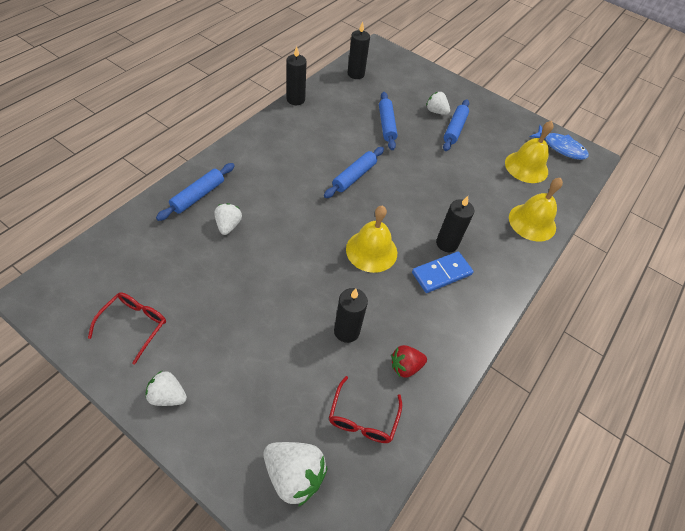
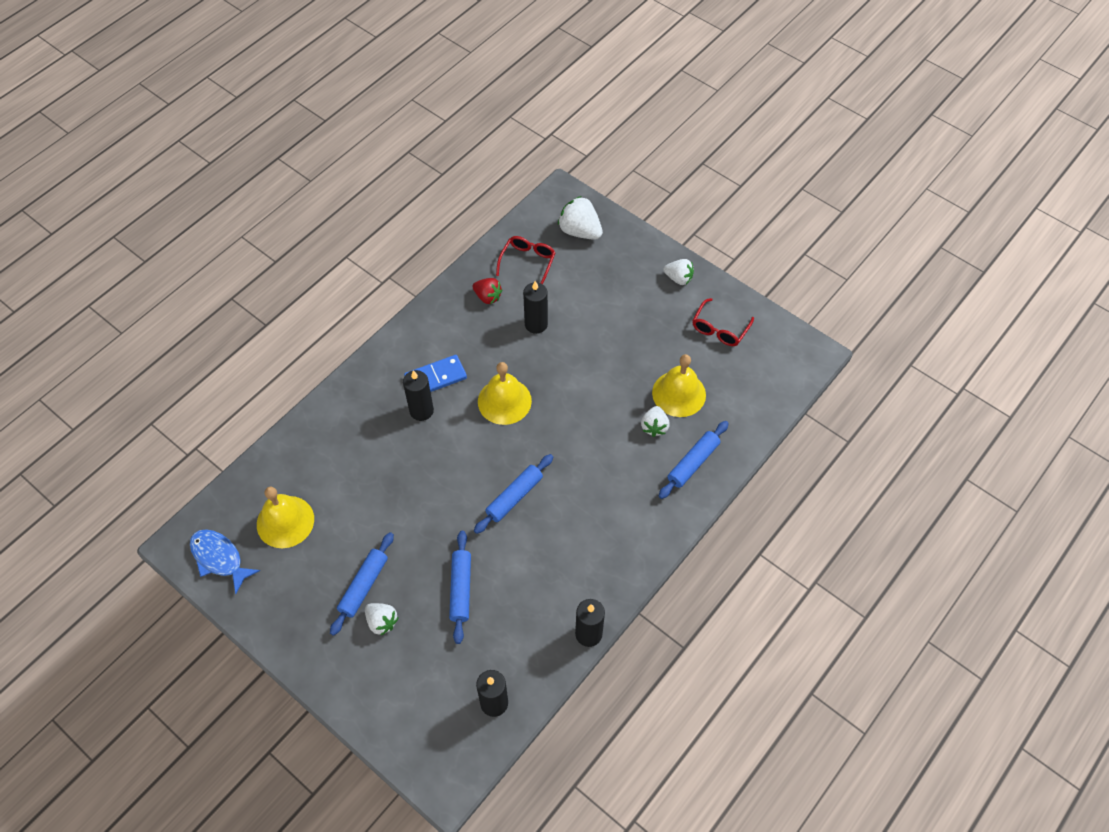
camera: 170 degrees left, 5 degrees up
(405, 366) = (488, 297): red strawberry -> red strawberry turned 45 degrees clockwise
(532, 222) = (313, 439): yellow bell -> yellow bell (679, 393)

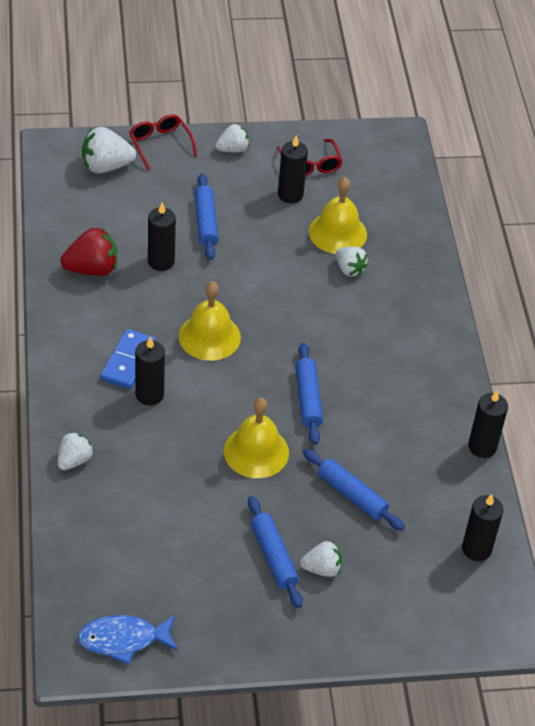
camera: 50 degrees left, 10 degrees down
(285, 521) = (143, 566): yellow bell -> yellow bell (256, 451)
(329, 417) = (74, 460): none -> white strawberry
(488, 297) = (92, 269): red strawberry -> red strawberry, size x1.56
(528, 262) = (92, 219): red glasses -> red glasses (160, 144)
(679, 340) = (290, 194): none -> black candle
(693, 463) = (408, 273): blue rolling pin -> blue rolling pin (206, 222)

